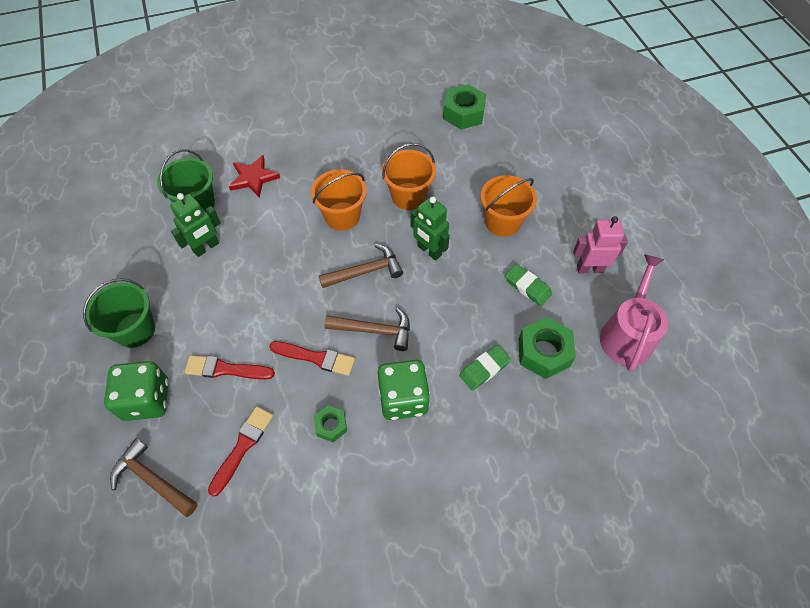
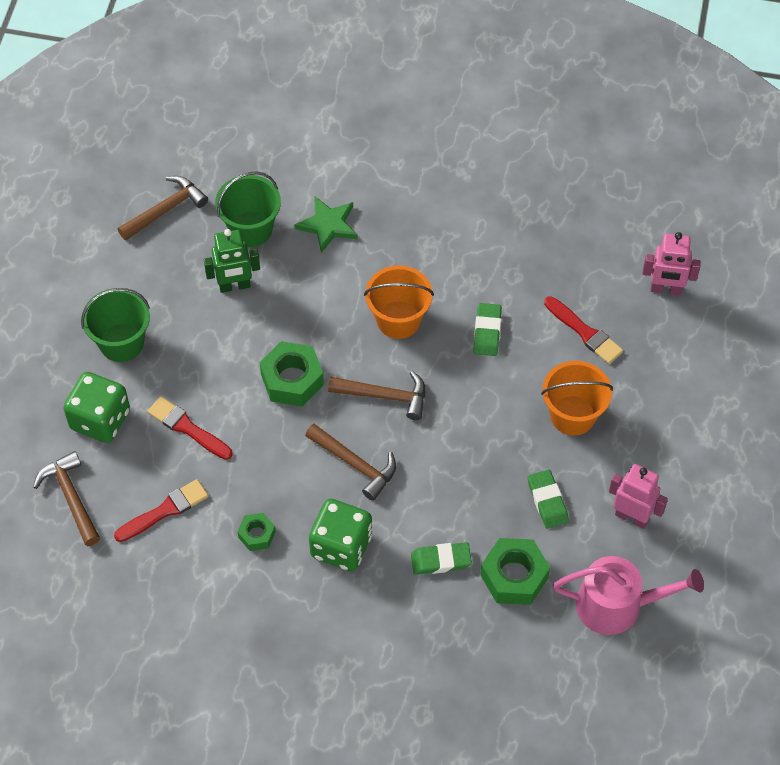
camera: 30 degrees right, 0 degrees up
(123, 219) = (165, 210): none -> brown hammer
(253, 178) = (328, 225): red star -> green star
(316, 358) = (280, 462): red brush -> red brush (585, 332)
(408, 196) = (487, 332): orange bucket -> green eraser
(429, 251) = (467, 407): green robot -> none
(463, 113) = (624, 256): green nut -> green nut (292, 380)
(503, 121) = (666, 289): none -> pink robot
(627, 334) = (617, 605): pink watering can -> pink watering can turned 45 degrees clockwise

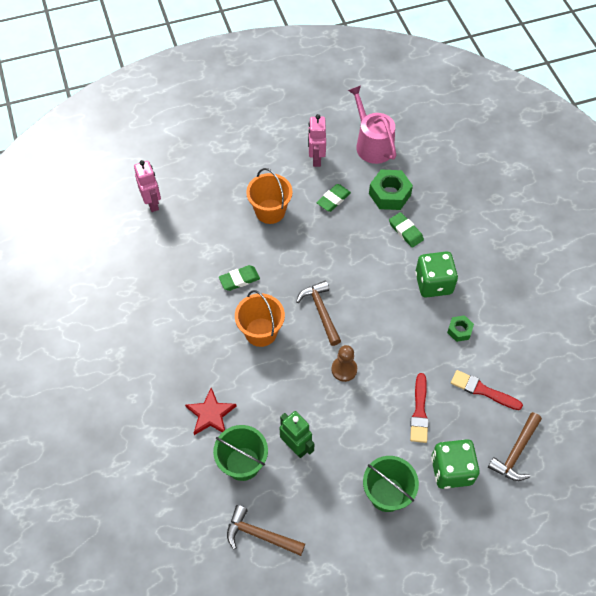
camera: 120 degrees left, 0 degrees up
(292, 380) = (344, 369): green nut -> brown pawn
(328, 225) = (210, 414): green star -> red star
(355, 464) = (377, 303): brown hammer -> none
(585, 332) = (208, 230): red brush -> none

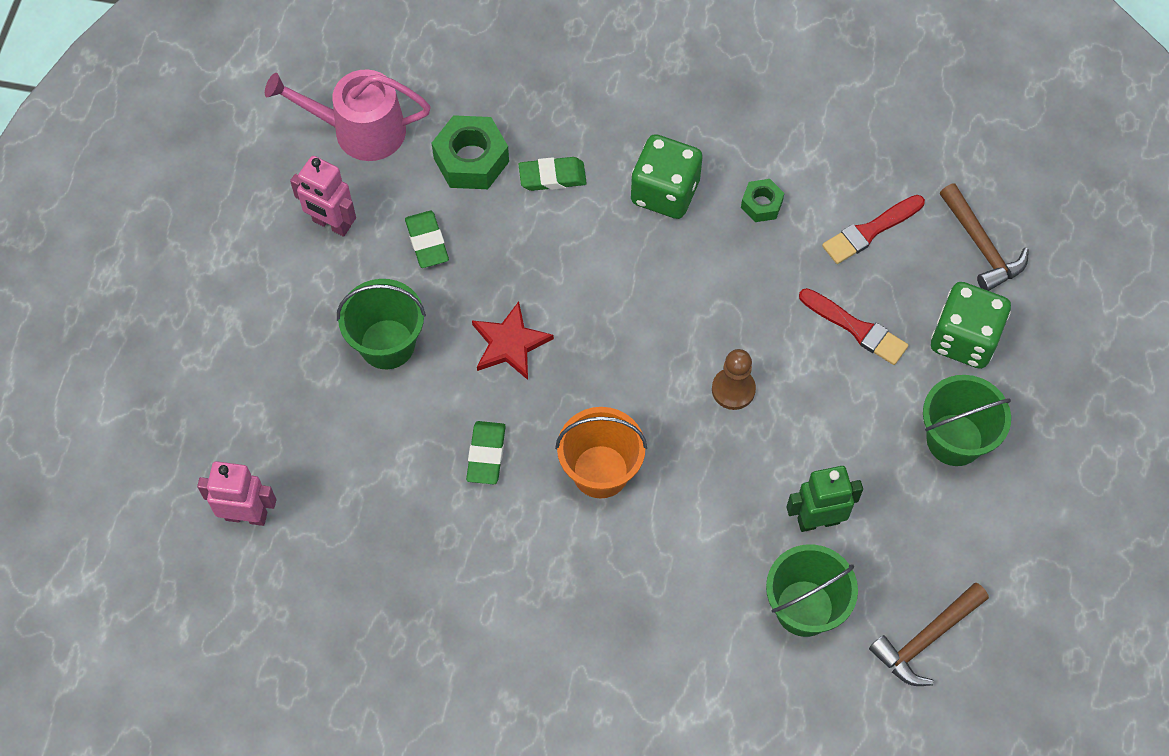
camera: 60 degrees left, 5 degrees up
(210, 414) = (698, 614): red star -> red star (510, 343)
(270, 211) = (387, 344): orange bucket -> green bucket
(321, 311) = (617, 368): brown hammer -> none

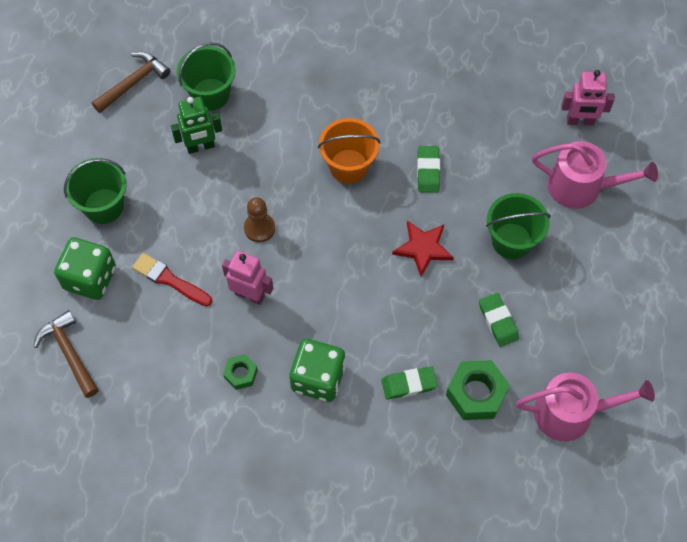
camera: 175 degrees right, 0 degrees up
(272, 413) = (581, 187): none -> pink watering can
(331, 224) = (574, 330): pink robot -> pink robot (250, 295)
(870, 231) = (155, 358): red brush -> none

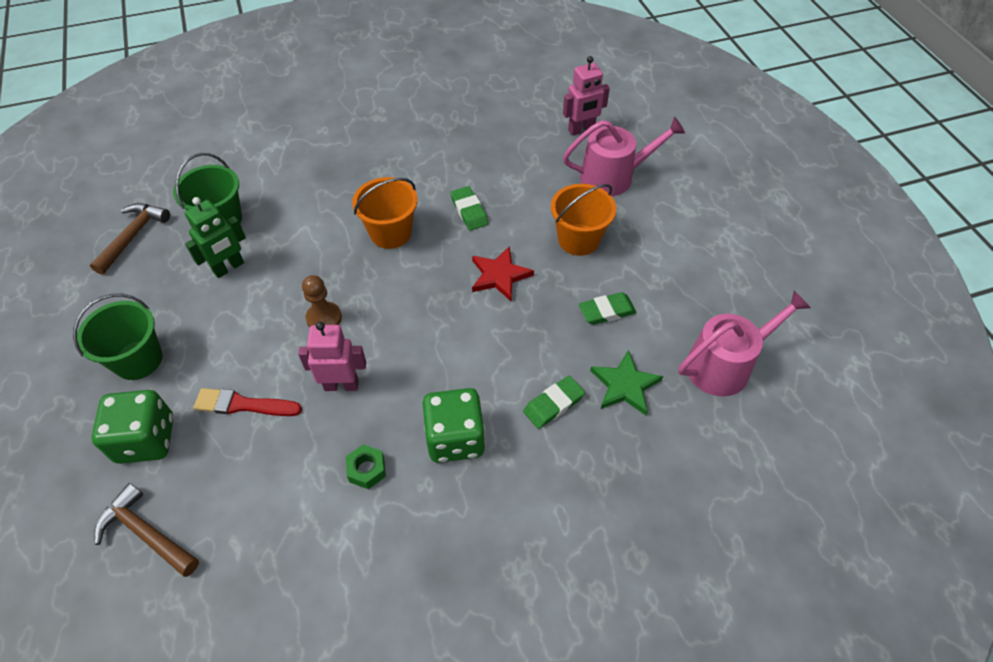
camera: 25 degrees left, 10 degrees down
(476, 394) = (625, 385): green nut -> green star
(498, 321) = (607, 311): green eraser -> green eraser turned 60 degrees counterclockwise
(511, 241) = (578, 239): green bucket -> orange bucket

